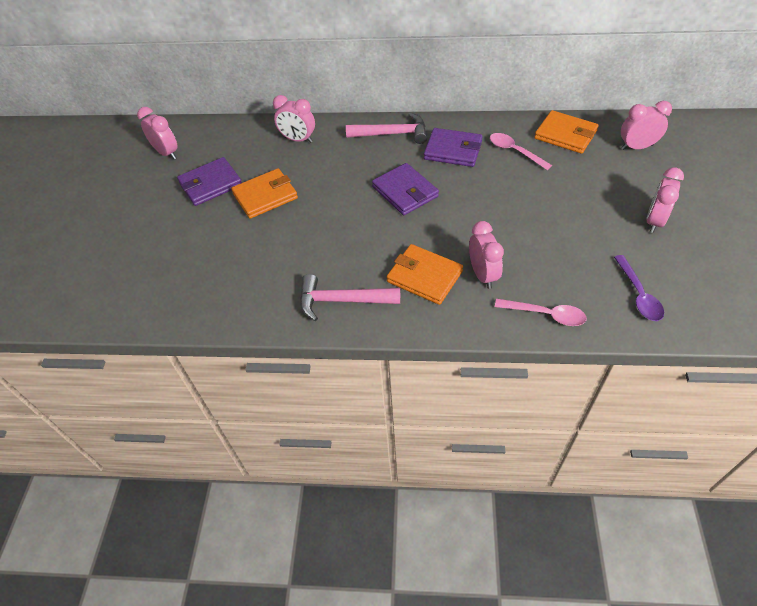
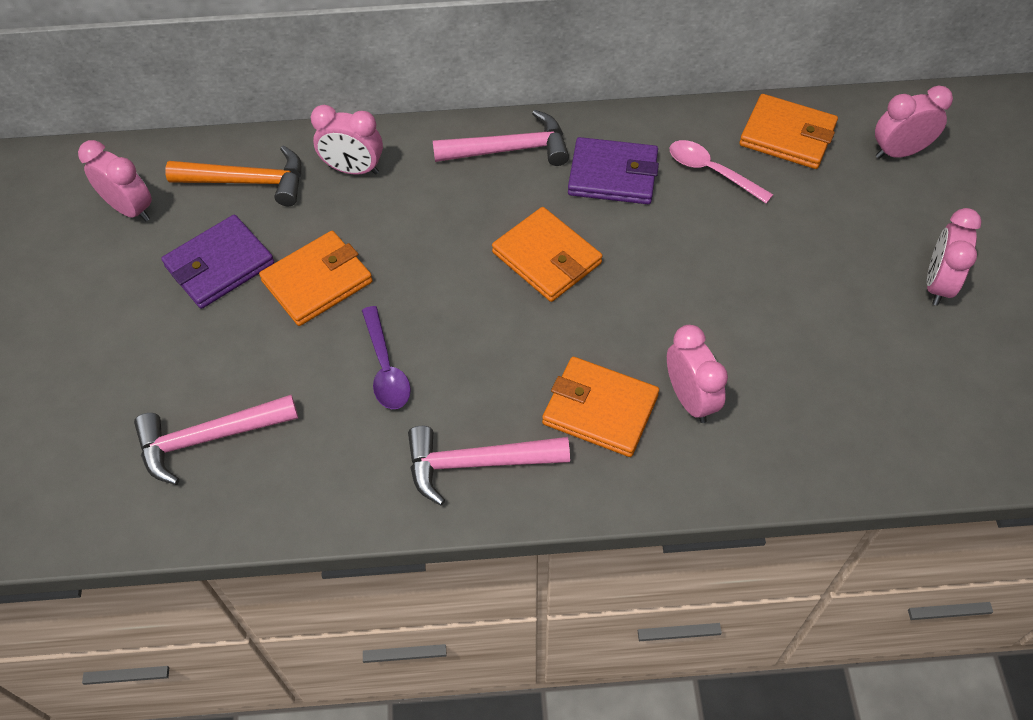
camera: 10 degrees left, 5 degrees up
(184, 274) = (208, 438): none -> pink hammer
(236, 143) = (248, 181): none -> orange hammer
(405, 192) = (546, 258): purple wallet -> orange wallet
(545, 315) = (793, 460): pink spoon -> none
(638, 295) = (926, 413): purple spoon -> purple spoon (386, 368)

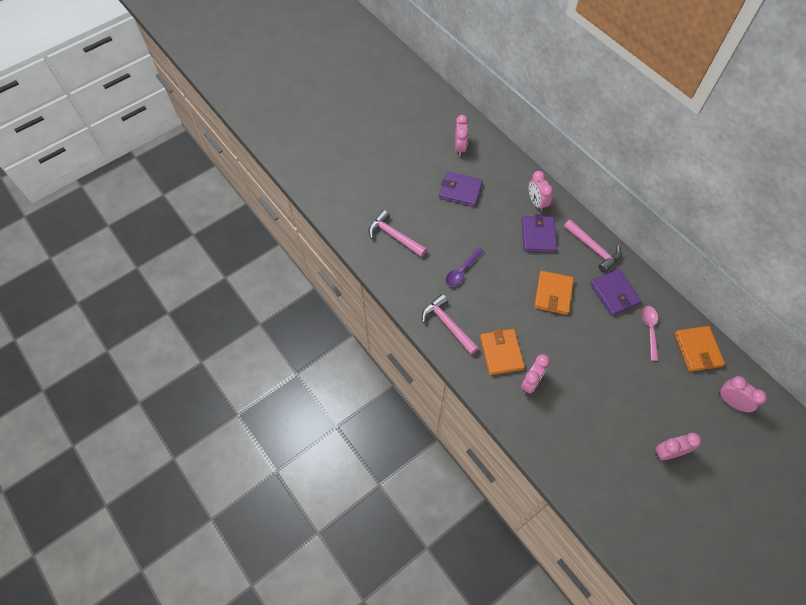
camera: 55 degrees right, 5 degrees up
(248, 181) = (501, 174): orange hammer -> none
(317, 281) = (479, 225): orange wallet -> none
(418, 207) = (538, 235): none -> purple wallet

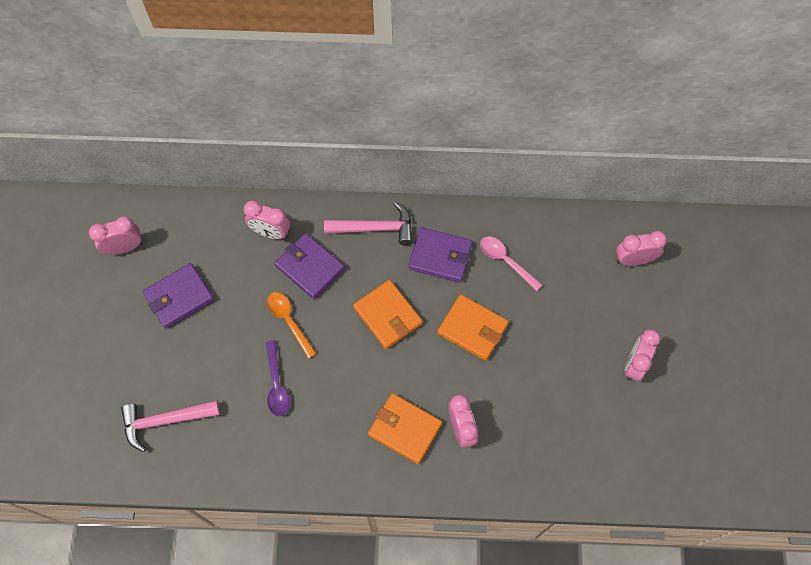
camera: 50 degrees left, 5 degrees up
(447, 324) = (324, 457): pink hammer -> none
(459, 148) = (124, 247): pink clock -> pink clock turned 60 degrees counterclockwise
(500, 249) = (289, 321): none -> orange spoon
(697, 350) = (561, 238): orange wallet -> orange wallet (472, 329)

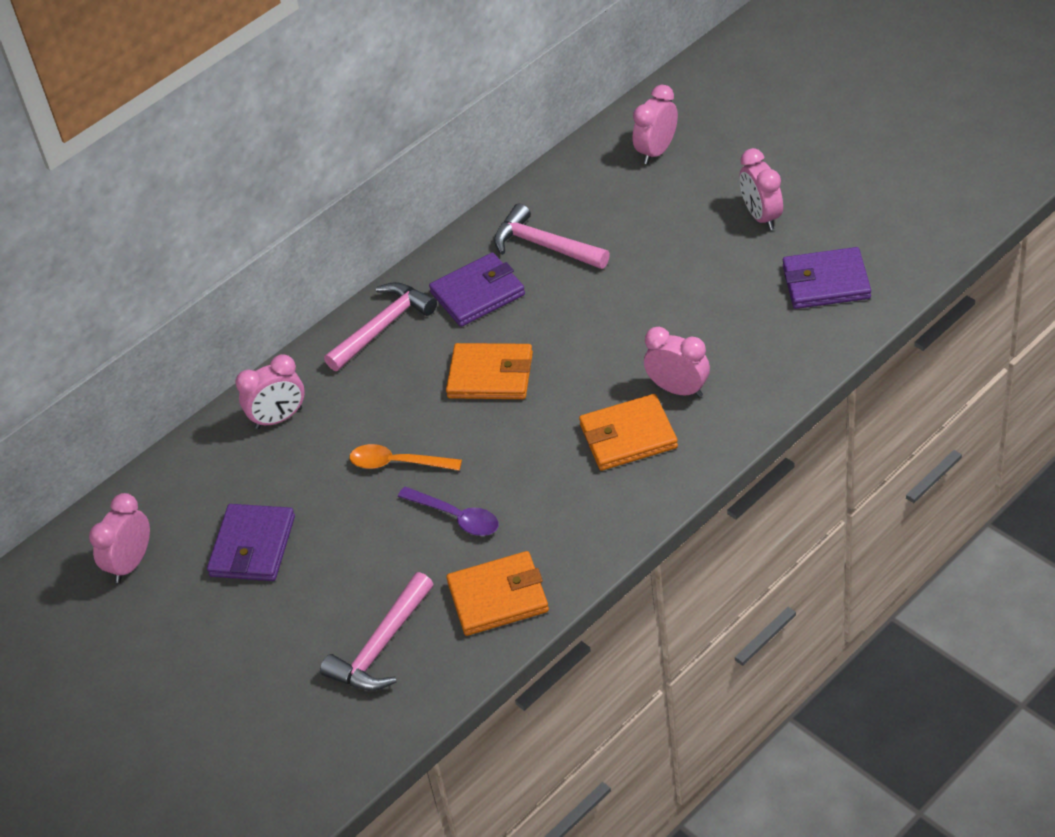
camera: 40 degrees left, 20 degrees down
(310, 267) = (359, 408): purple wallet -> purple wallet (826, 282)
(472, 329) = (584, 316): orange wallet -> orange wallet (498, 597)
(505, 261) = (544, 246): pink spoon -> pink hammer

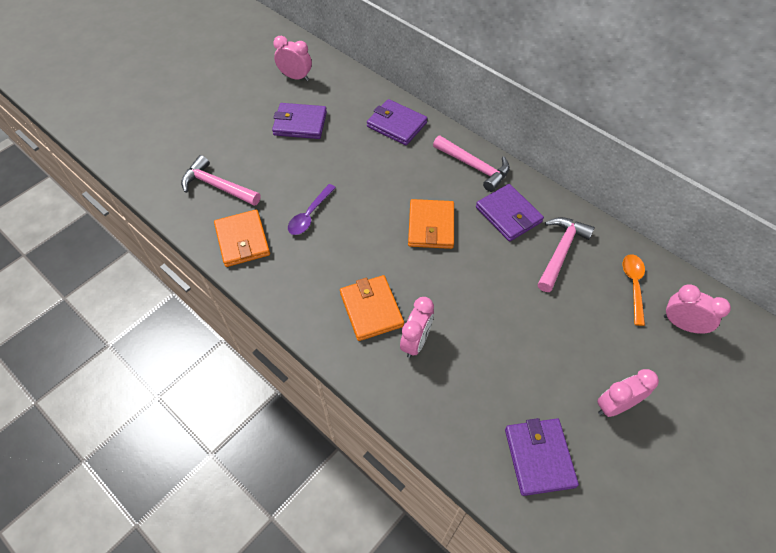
camera: 80 degrees right, 10 degrees up
(279, 418) = (396, 125): pink clock -> purple wallet
(397, 463) = (356, 183): orange spoon -> orange spoon (633, 285)

